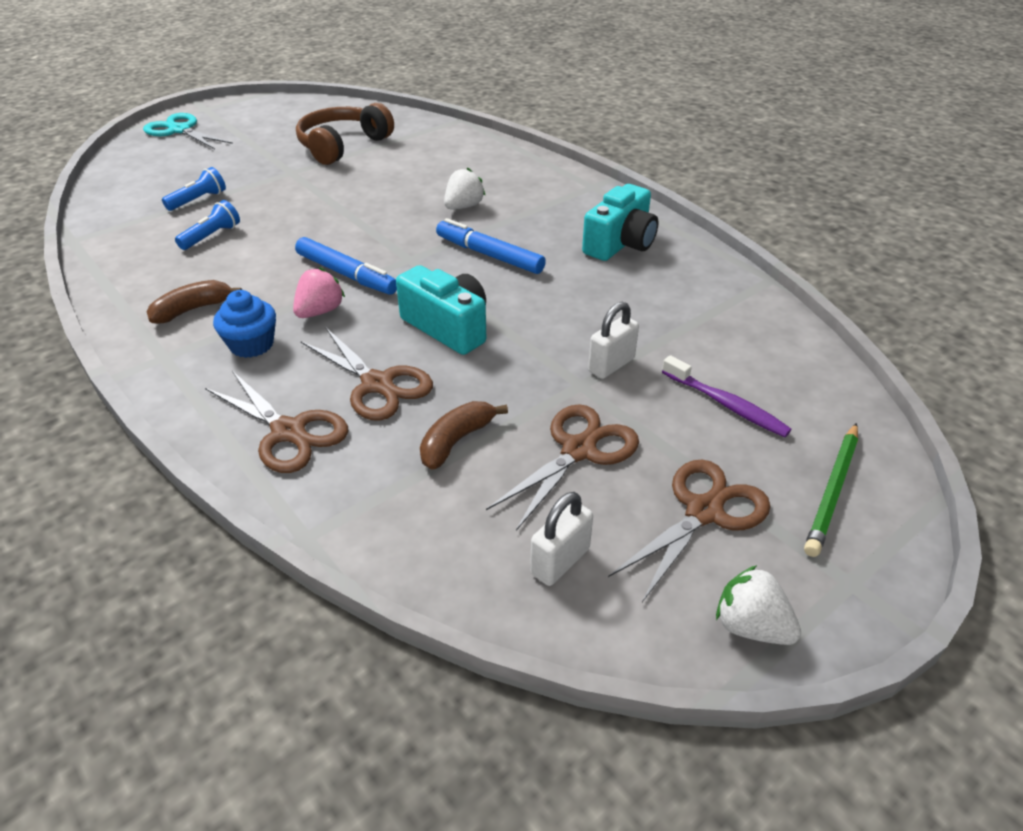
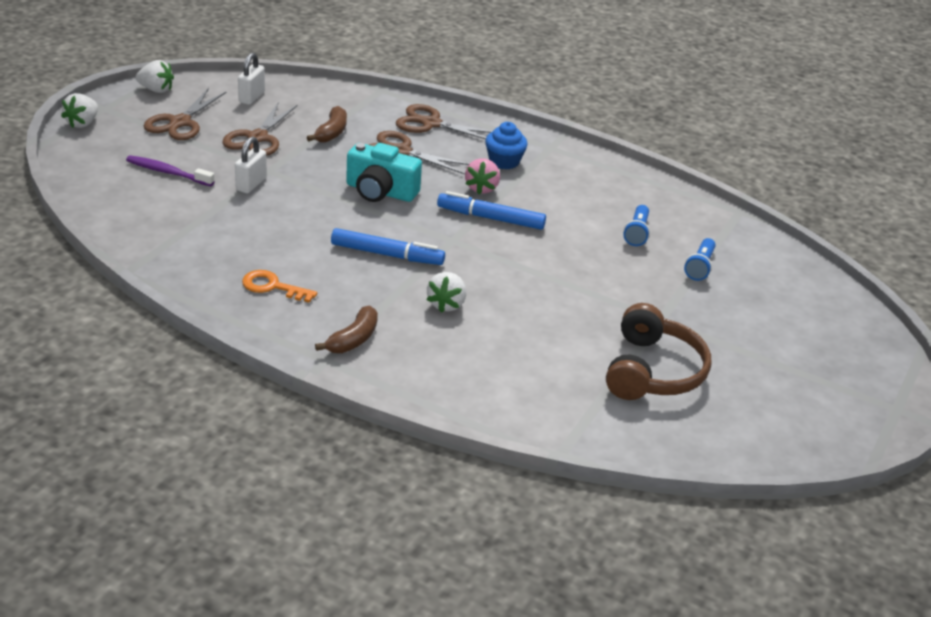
camera: 155 degrees right, 5 degrees down
(180, 130) = (861, 360): turquoise scissors -> none
(192, 309) = (572, 176): brown banana -> brown banana (353, 339)
(620, 243) = (272, 287): turquoise camera -> orange key
(832, 491) = (105, 140): green pencil -> none
(883, 543) = (82, 123): none -> white strawberry

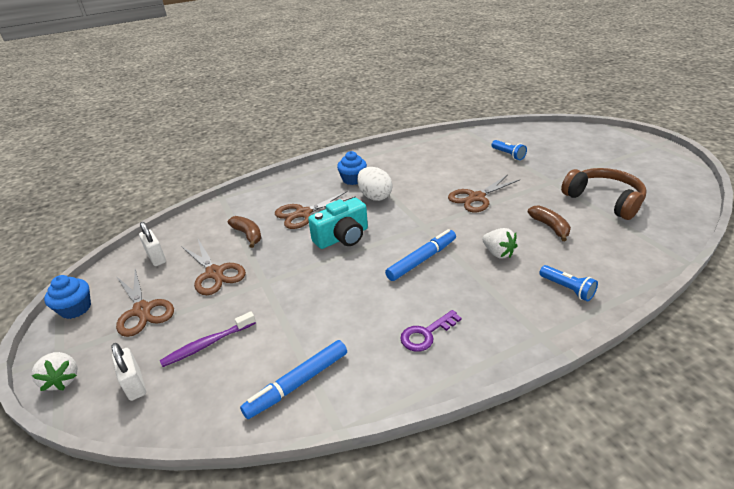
camera: 50 degrees left, 0 degrees up
(156, 90) = (76, 308): white strawberry -> blue cupcake
(251, 184) = (274, 298): white padlock -> white padlock (135, 385)
(272, 287) = (426, 334): orange key -> purple key
(353, 339) = (521, 312): brown banana -> brown banana (550, 227)
(431, 123) = (283, 191): brown scissors -> brown scissors (476, 198)
(482, 188) = (374, 196): pink strawberry -> white egg
(490, 218) = (411, 204): blue marker -> blue marker (298, 383)
(637, 233) = (463, 162): blue flashlight -> blue flashlight (567, 289)

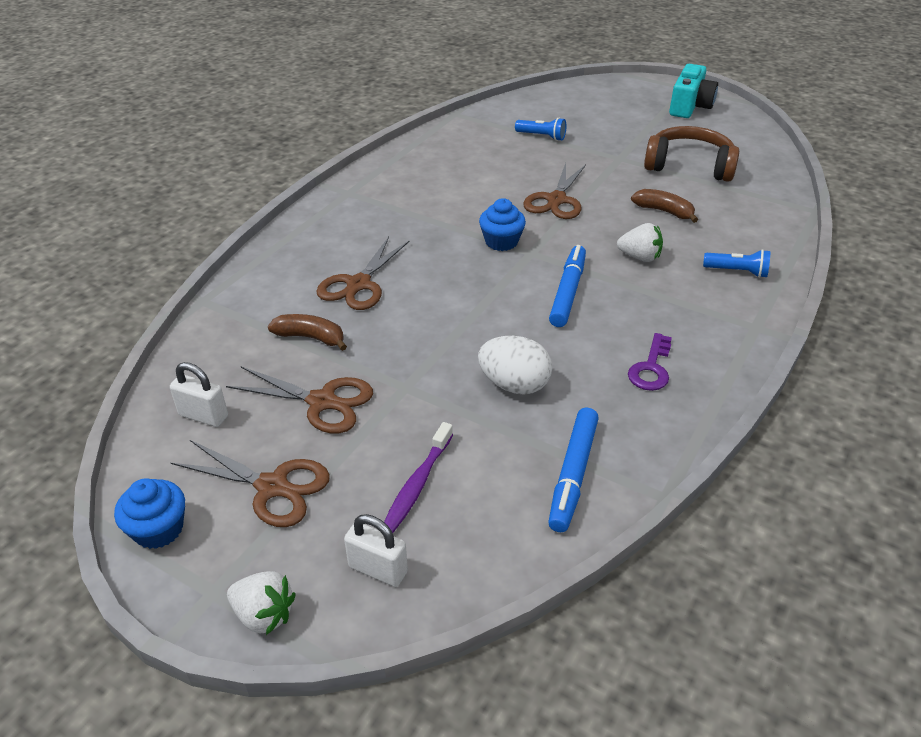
camera: 35 degrees left, 5 degrees up
(342, 237) = (445, 298): turquoise camera -> turquoise camera (689, 106)
(353, 179) = (377, 219): blue cupcake -> blue cupcake (501, 242)
(374, 196) = (431, 234): white egg -> white egg (514, 385)

